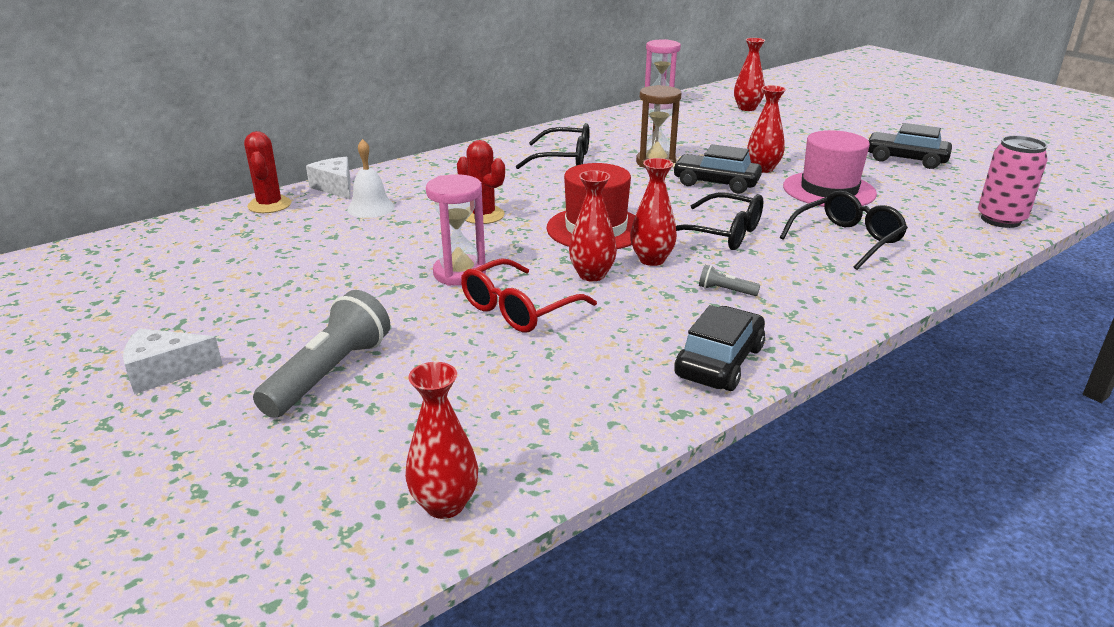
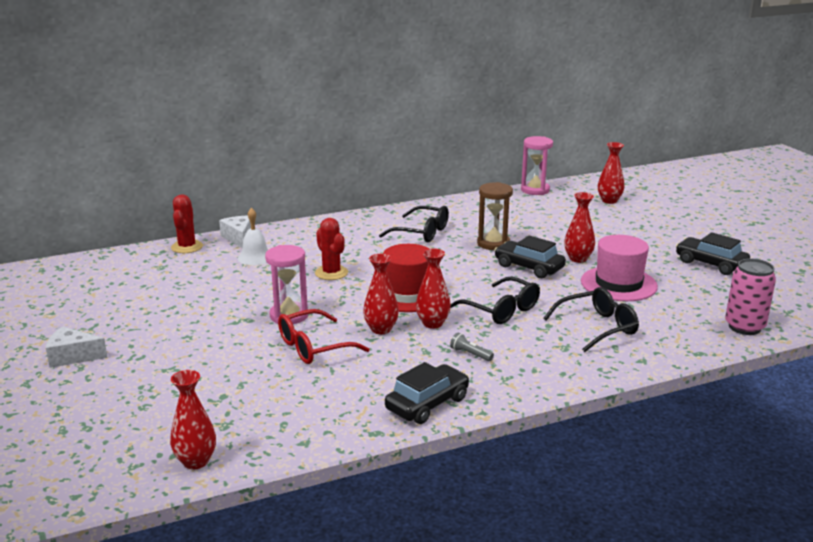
camera: 15 degrees right, 5 degrees down
(329, 373) = (168, 372): grey flashlight -> none

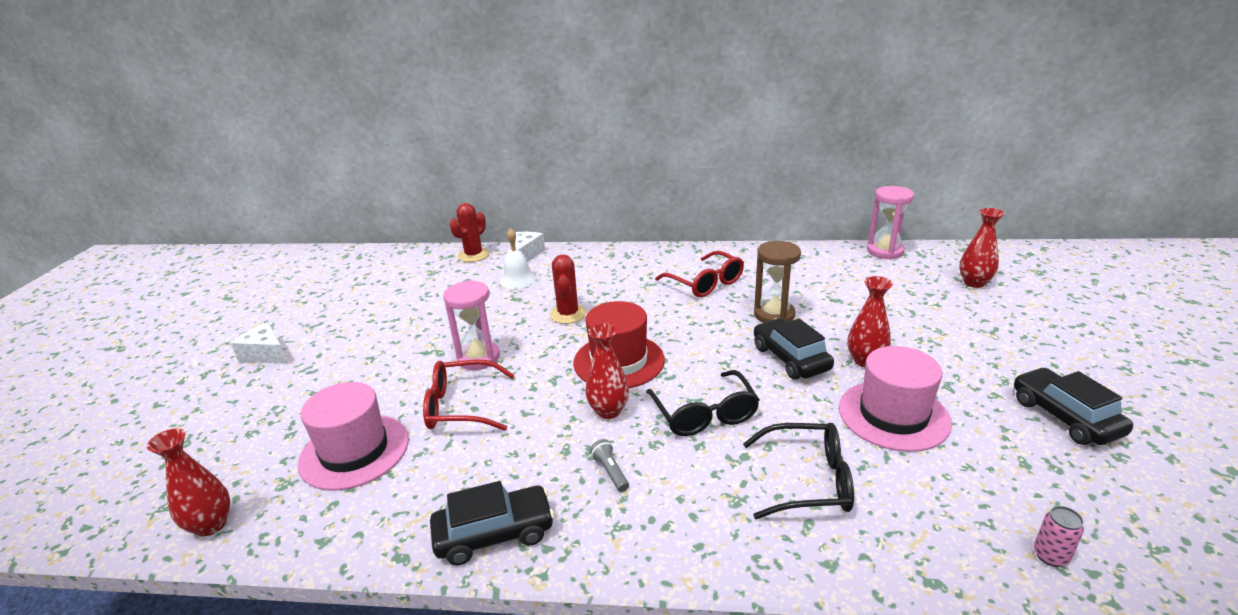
camera: 30 degrees right, 5 degrees up
(259, 392) = (354, 451): none -> pink hat
(381, 329) = (547, 402): red vase -> none
(422, 232) = (705, 283): black glasses -> red glasses
(744, 327) = (1050, 556): pink can -> pink can, size x0.50

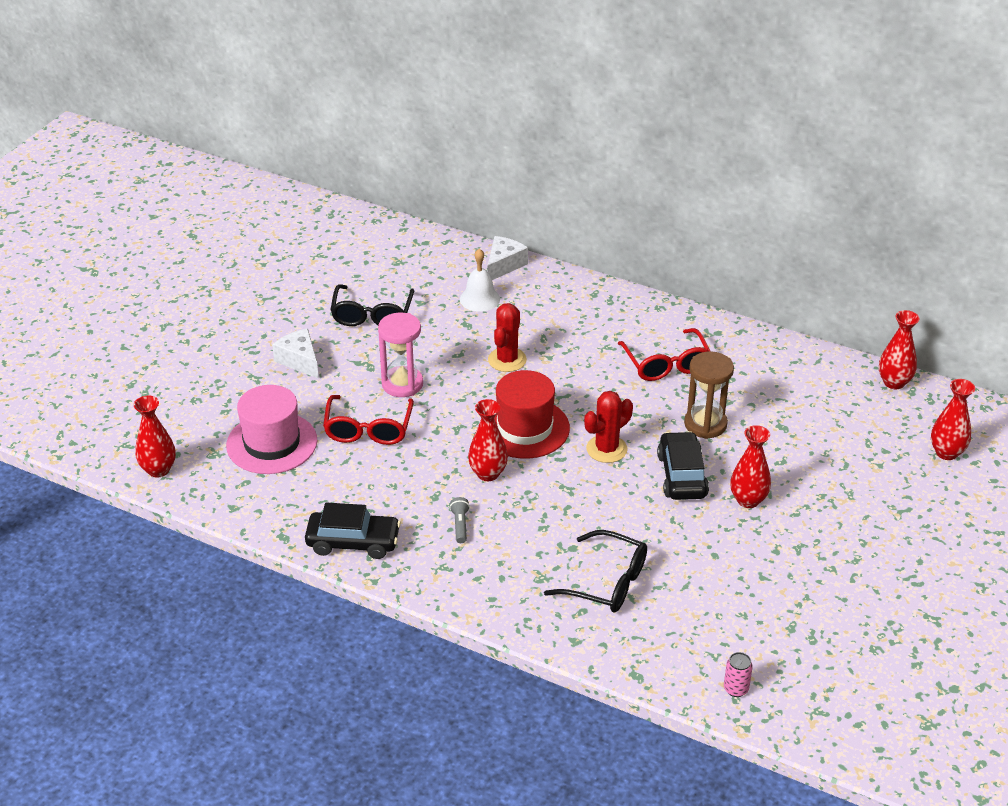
camera: 20 degrees right, 10 degrees up
(266, 354) = (218, 320): white cheese -> white cheese (299, 360)
(461, 406) = (368, 429): red glasses -> red glasses turned 105 degrees counterclockwise
(474, 255) = (449, 250): red cactus -> red cactus (606, 449)
(704, 414) = (566, 503): black glasses -> black glasses (372, 315)
(885, 251) = (894, 382): pink hourglass -> red vase
(893, 415) = (724, 556): pink hat -> none
(1064, 417) = (869, 606): black car -> none

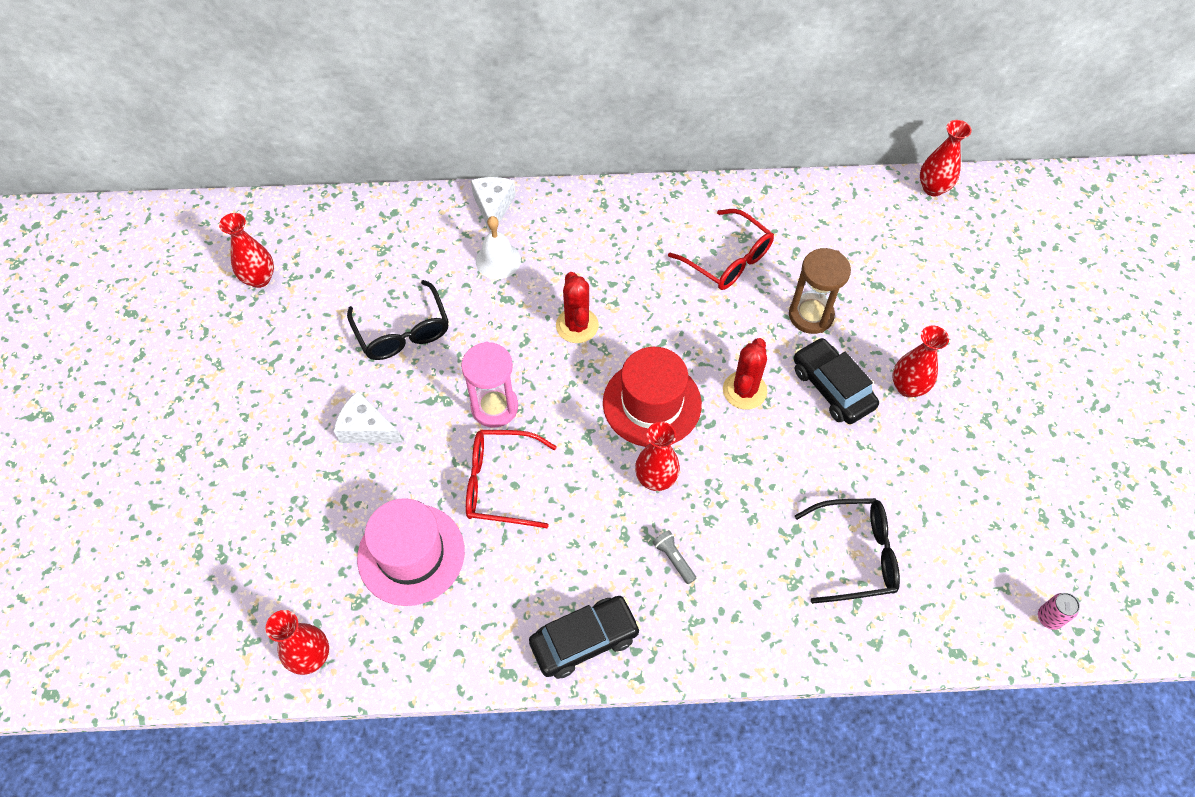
camera: 30 degrees left, 20 degrees up
(368, 429) = (499, 483): red glasses -> red glasses turned 120 degrees clockwise
(946, 452) = (1027, 247): red vase -> red vase (259, 278)

